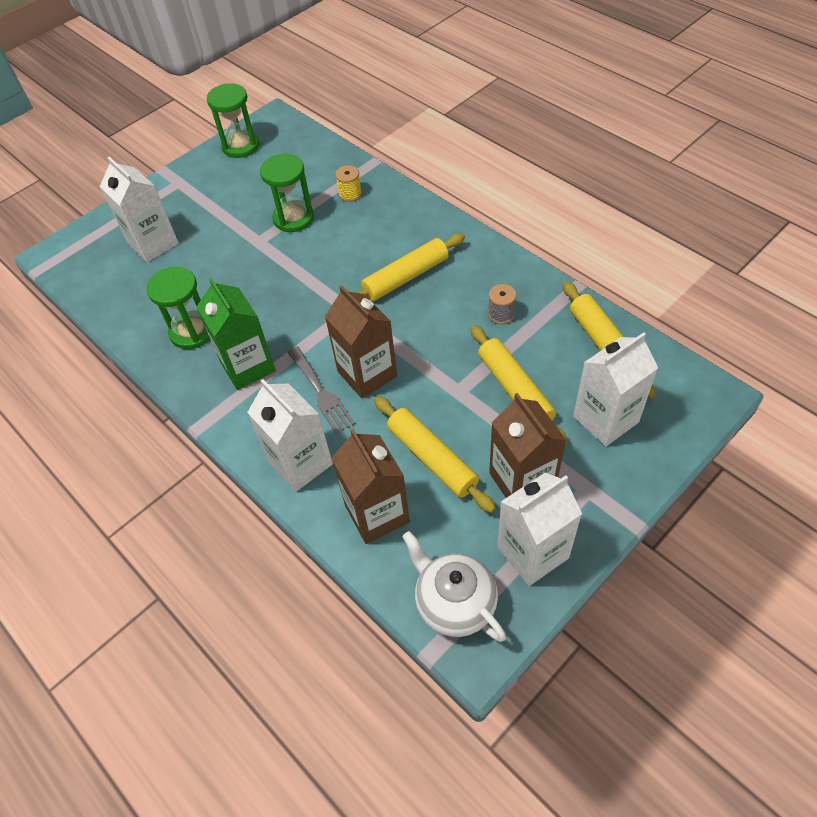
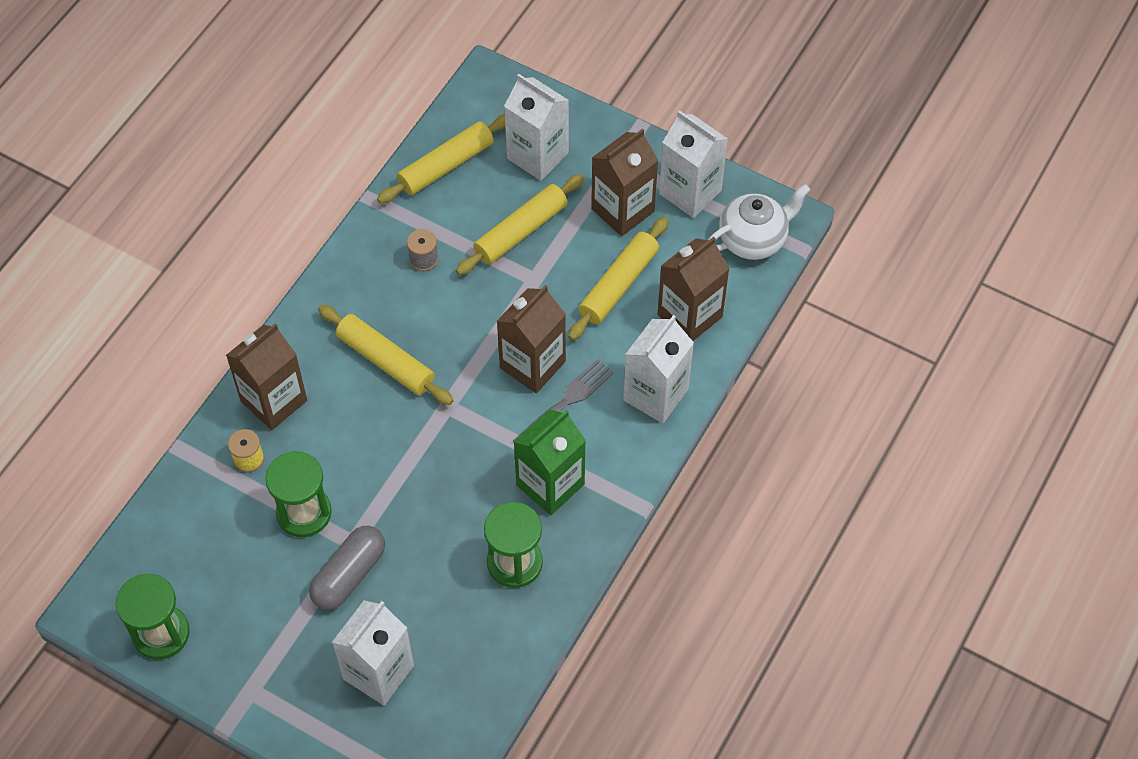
camera: 110 degrees left, 5 degrees up
(233, 236) = (349, 575): none -> grey capsule
(393, 210) = (274, 401): none -> brown carton
(454, 603) = (753, 239): white teapot -> white teapot turned 150 degrees counterclockwise

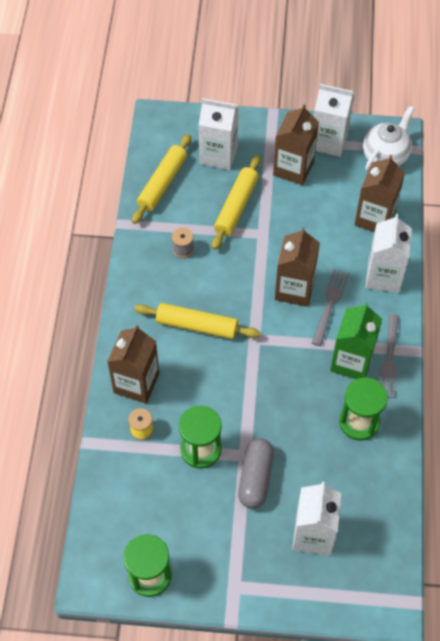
camera: 25 degrees left, 0 degrees up
(599, 502) = (389, 360): none -> grey fork
(618, 284) = (318, 216): yellow rolling pin -> none

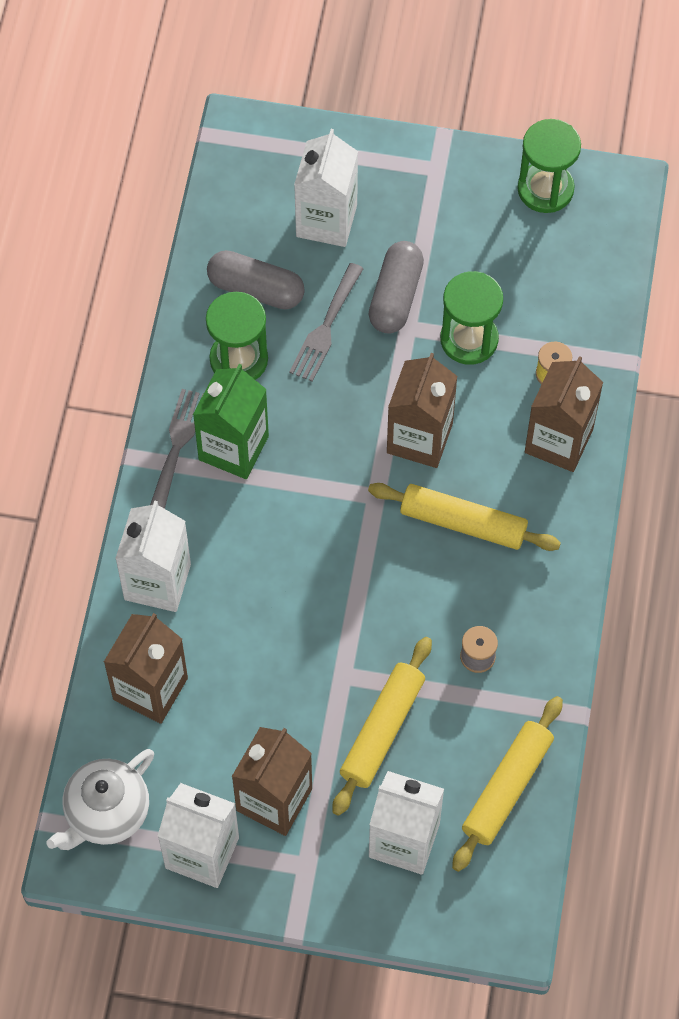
camera: 175 degrees left, 5 degrees up
(294, 289) = (303, 571): brown carton -> brown carton (419, 438)
(330, 303) = (250, 542): grey fork -> grey fork (326, 327)
(356, 475) = (256, 289): none -> grey capsule

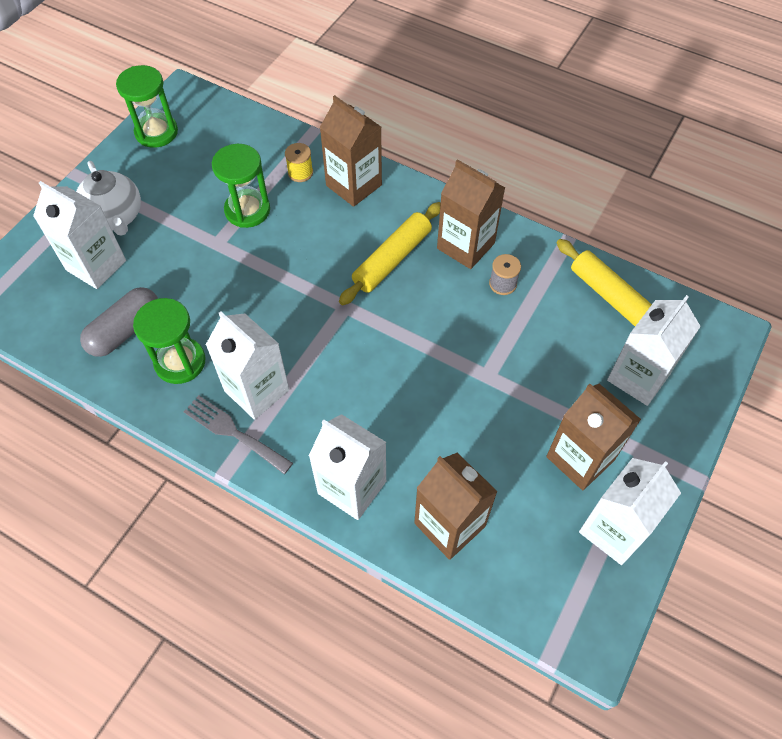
camera: 70 degrees left, 5 degrees down
(106, 813) = (556, 600): white teapot -> white teapot (115, 218)
(233, 448) = (256, 390): green carton -> white carton
(326, 327) = (186, 294): grey fork -> none
(382, 730) = (543, 363): yellow rolling pin -> none
(395, 296) = (187, 242): grey capsule -> none
(419, 438) = (311, 264): brown carton -> brown carton (465, 246)

